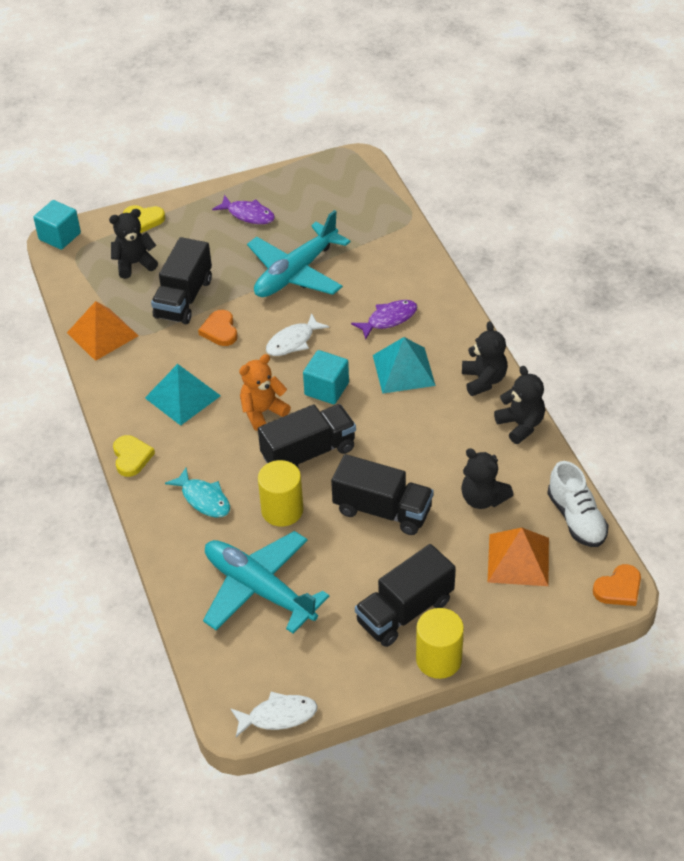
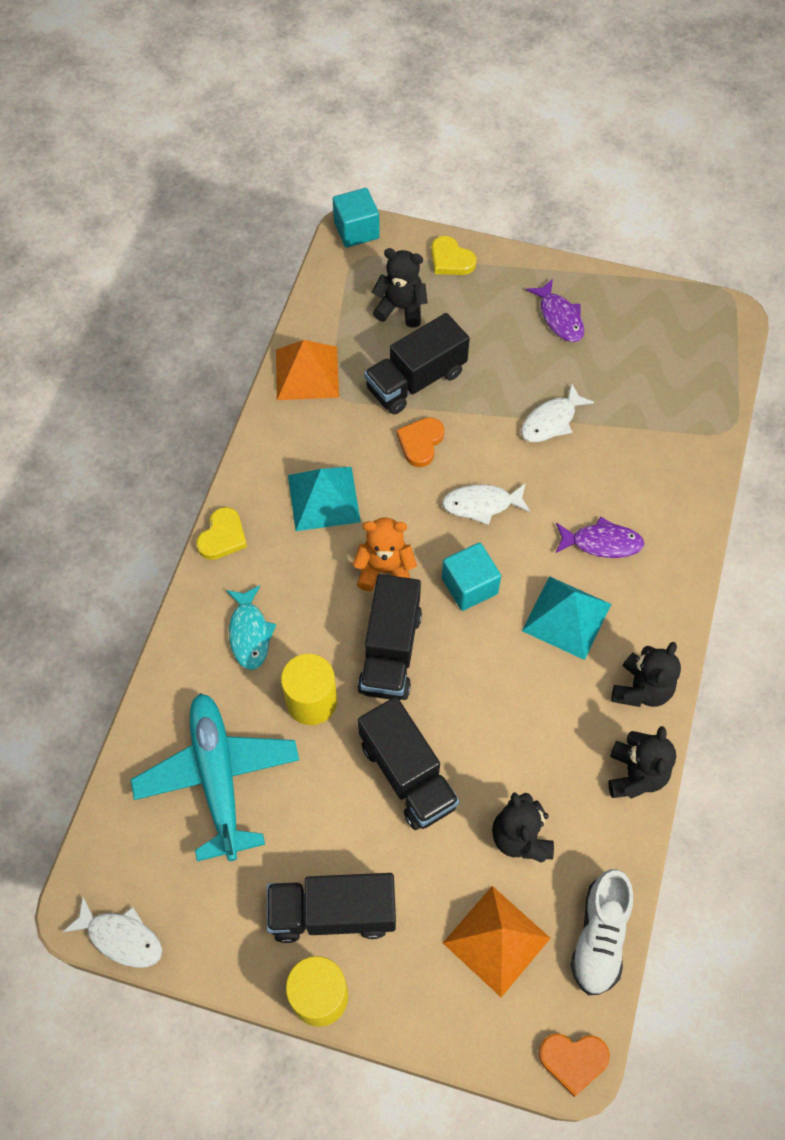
camera: 35 degrees right, 15 degrees up
(296, 273) = (551, 421): turquoise plane -> white fish
(308, 453) = (390, 651): black truck -> black truck turned 90 degrees clockwise

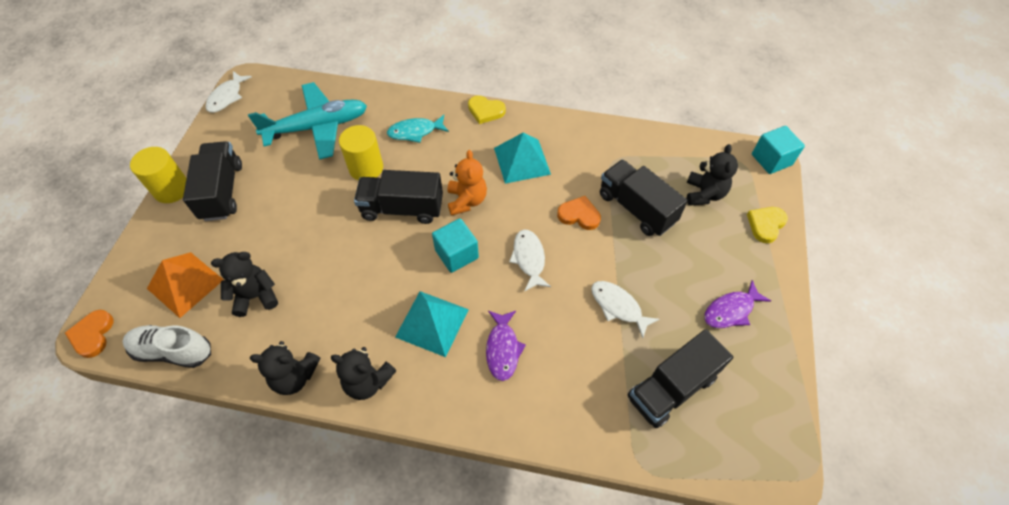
camera: 85 degrees right, 5 degrees down
(307, 373) = (626, 142): orange pyramid -> none
(407, 774) = (310, 225): black truck -> black truck (671, 387)

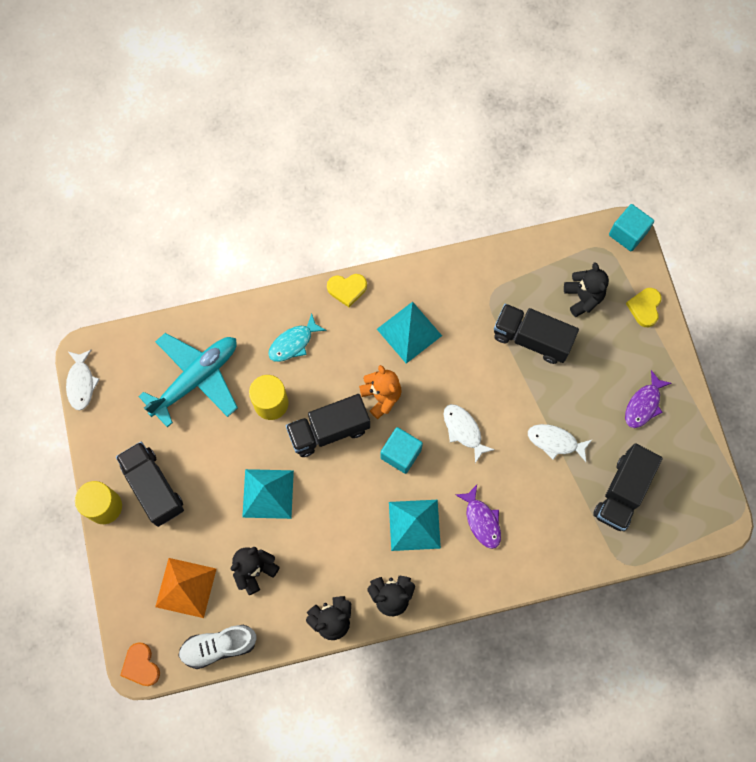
camera: 25 degrees left, 15 degrees up
(314, 237) = (268, 493): none -> turquoise pyramid
(579, 215) = (486, 368): orange heart -> none

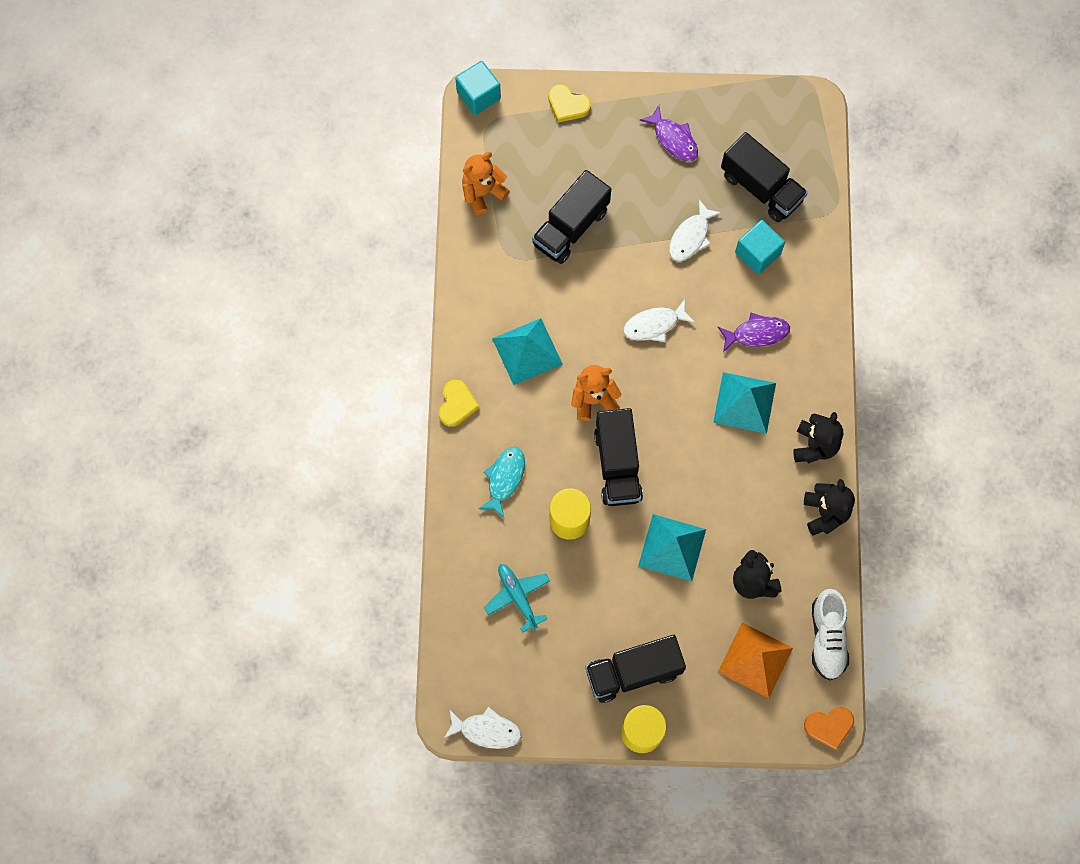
camera: 75 degrees left, 0 degrees up
(196, 379) = (517, 596): turquoise plane -> turquoise plane, size x0.55
(293, 343) = (504, 478): turquoise fish -> turquoise fish turned 135 degrees counterclockwise
(401, 454) = (663, 396): turquoise cube -> turquoise cube (757, 253)
(540, 260) = (483, 193): none -> orange teddy bear
(583, 298) = (539, 162): black teddy bear -> none

